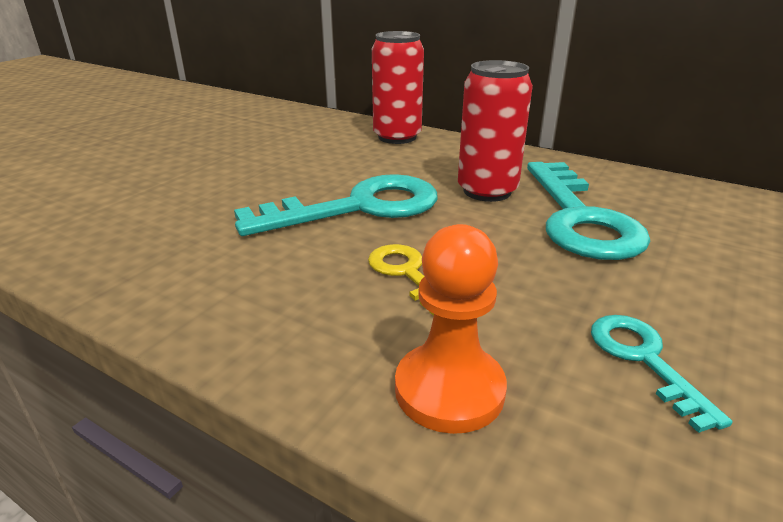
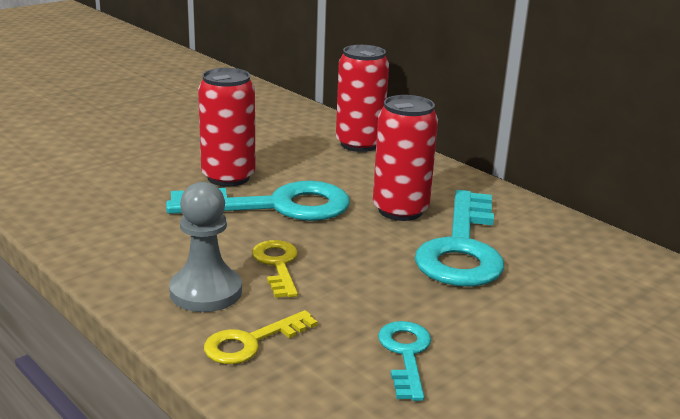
camera: 15 degrees right, 5 degrees down
(287, 186) = (228, 177): none -> red can
(344, 328) = (206, 292): none -> grey pawn
(449, 390) = (251, 342): orange pawn -> yellow key

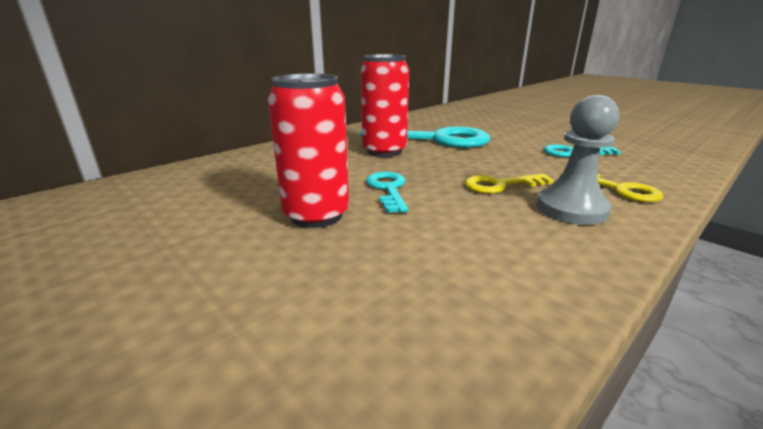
camera: 90 degrees left, 0 degrees up
(277, 206) = (388, 189): turquoise key -> turquoise key, size x0.51
(359, 144) = (242, 162): red can -> none

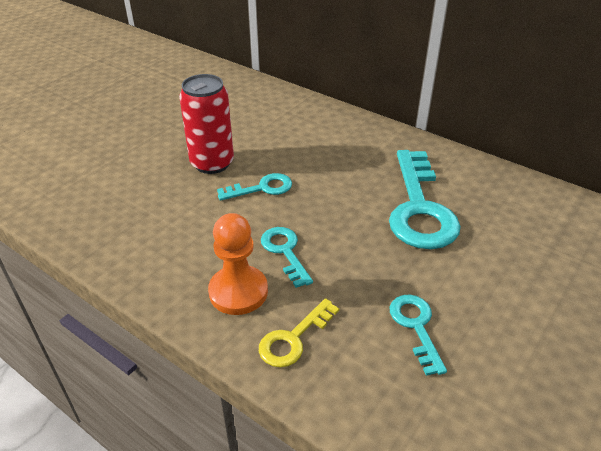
camera: 80 degrees right, 15 degrees up
(384, 151) = (359, 176): red can -> none
(500, 185) = (285, 251): yellow key -> turquoise key
(571, 209) = (238, 292): grey pawn -> orange pawn

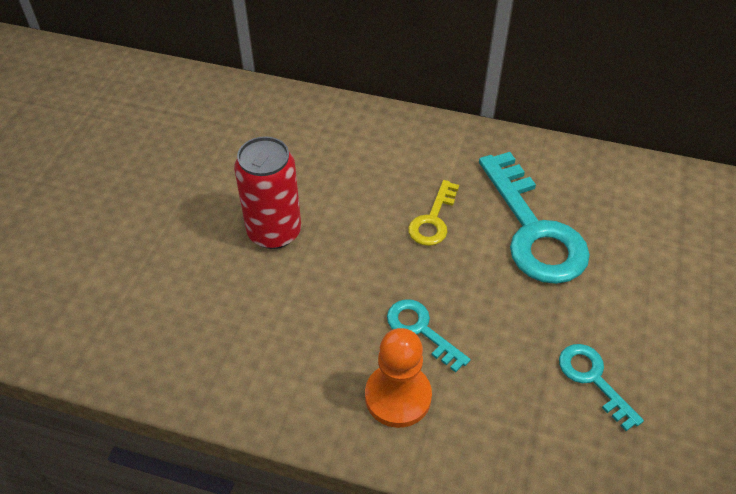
camera: 20 degrees left, 10 degrees up
(262, 188) = (352, 251): turquoise key -> none
(293, 339) = (483, 434): yellow key -> yellow key (433, 220)

